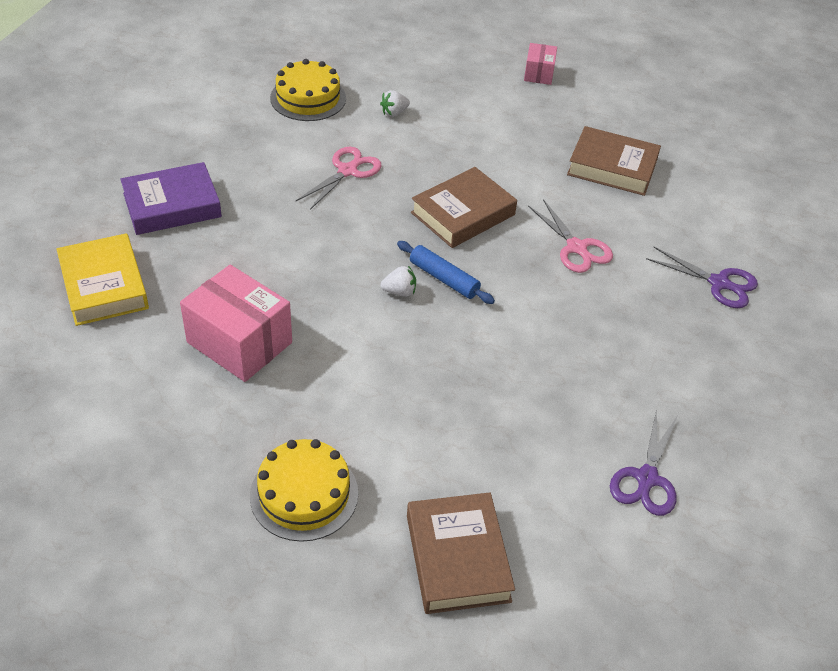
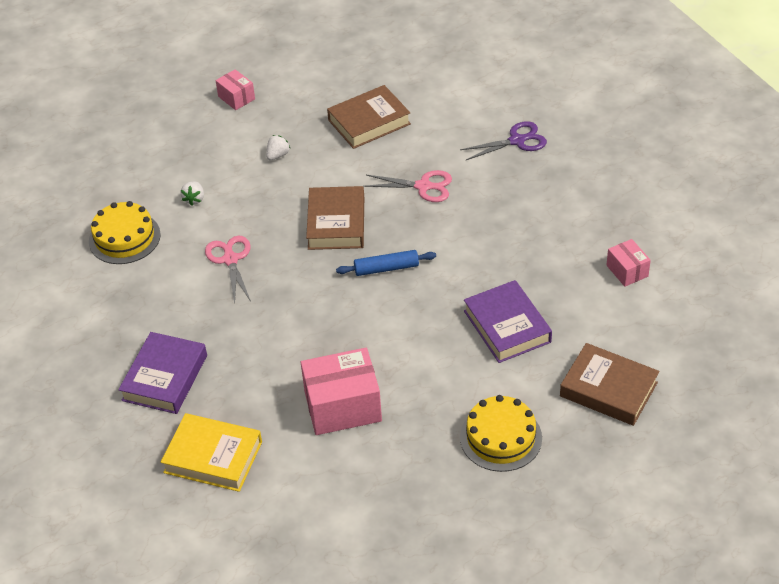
camera: 45 degrees left, 0 degrees up
(399, 292) = (376, 297): white strawberry -> white strawberry (278, 155)
(461, 414) = (507, 326): none -> purple book
(646, 478) = (627, 271): purple scissors -> pink box

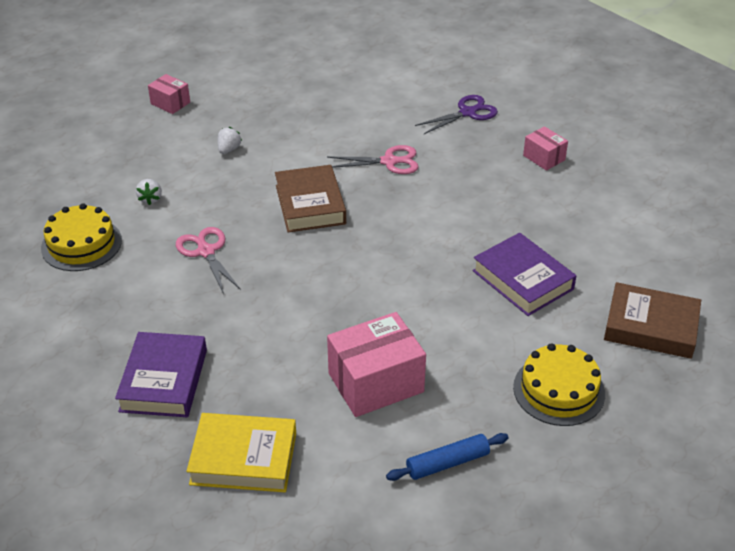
camera: 15 degrees left, 5 degrees down
(369, 122) = (314, 111): brown book -> none
(386, 268) = (377, 240): blue rolling pin -> blue rolling pin (447, 463)
(627, 271) = (622, 214): pink box -> pink box (544, 158)

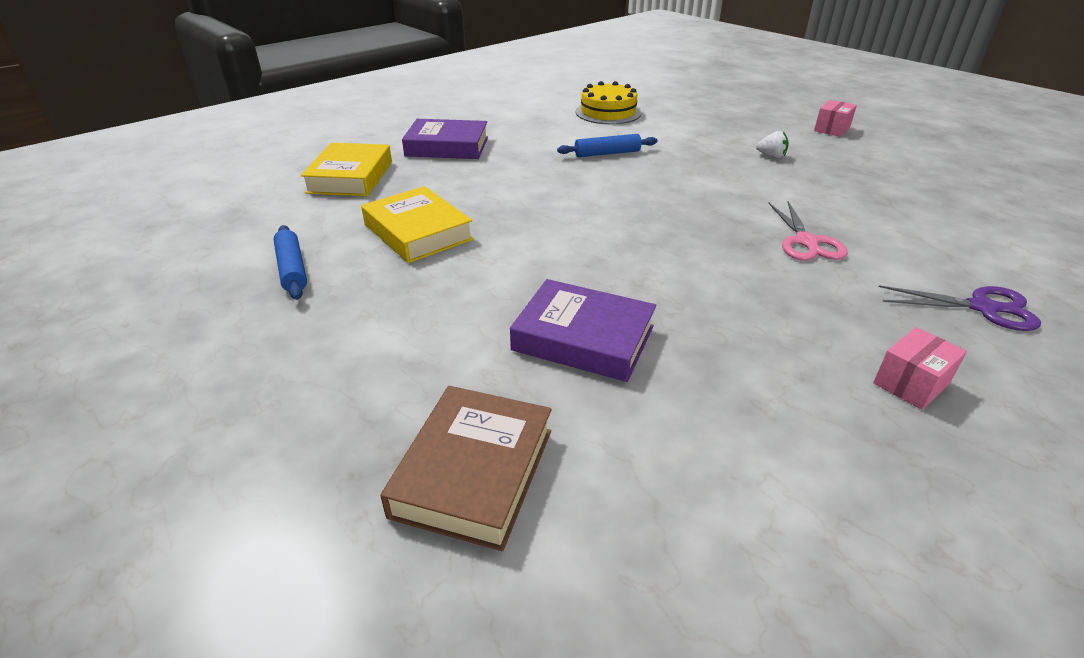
camera: 90 degrees right, 5 degrees down
(150, 199) = (676, 130): white strawberry -> none
(206, 251) = (607, 153): pink scissors -> blue rolling pin
(310, 204) = (696, 196): brown book -> none
(375, 382) = (418, 232): pink box -> yellow book
(467, 113) = (982, 308): purple scissors -> purple scissors turned 45 degrees counterclockwise
(522, 280) = (583, 338): purple book -> purple book turned 60 degrees clockwise
(559, 390) = (365, 354): yellow cake -> none

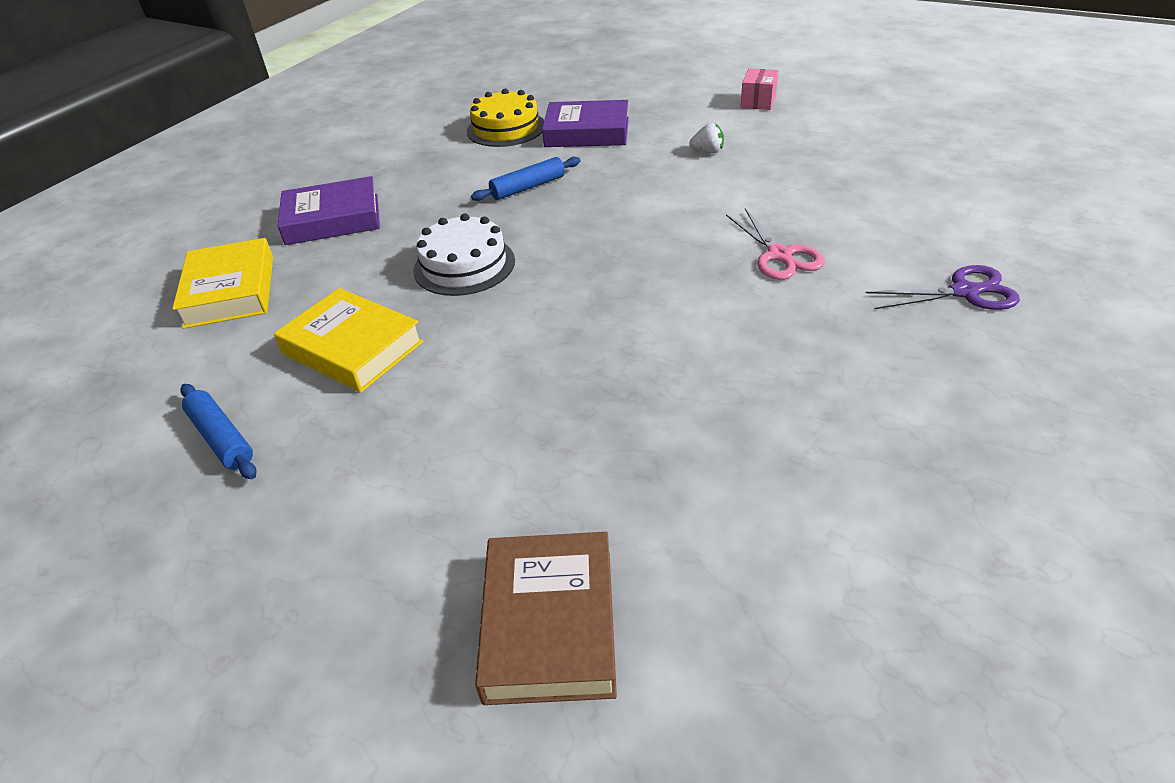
camera: 15 degrees left, 5 degrees up
(531, 195) = (464, 265): none -> white cake
(583, 338) = (598, 434): purple book -> purple book (587, 132)
(911, 383) = (926, 395): pink box -> none

